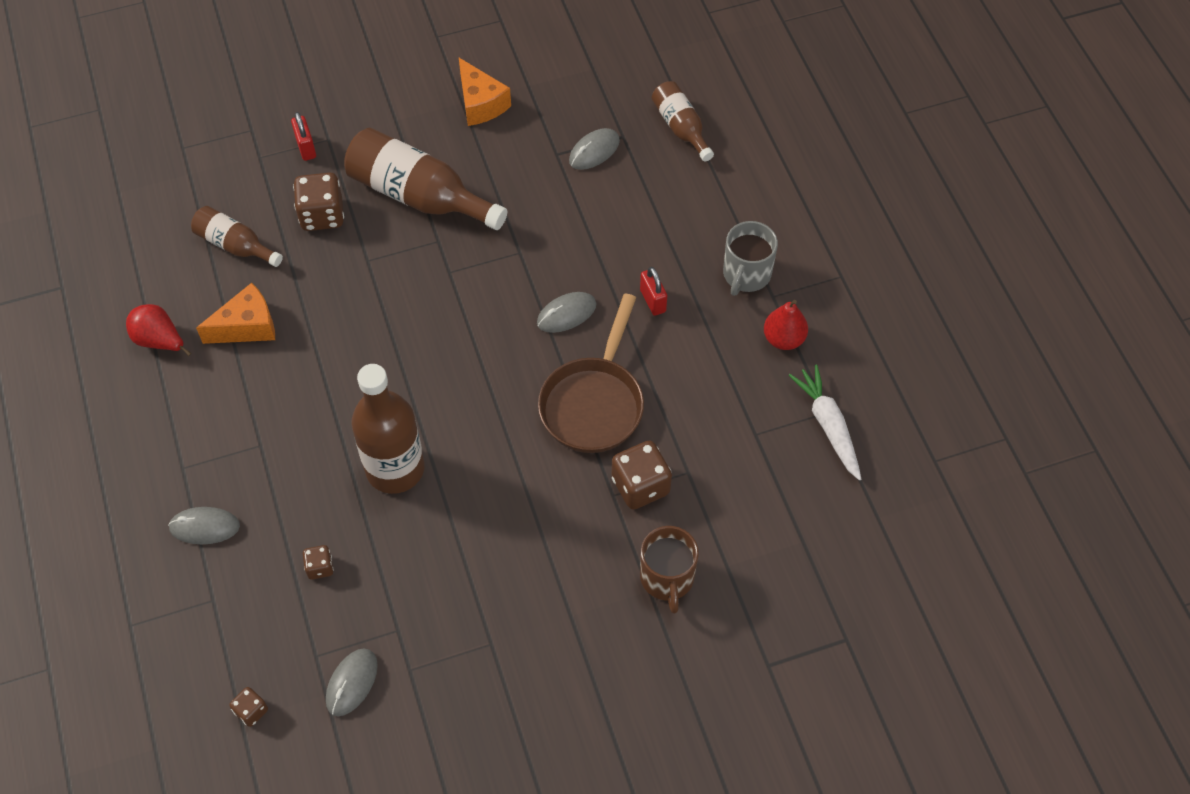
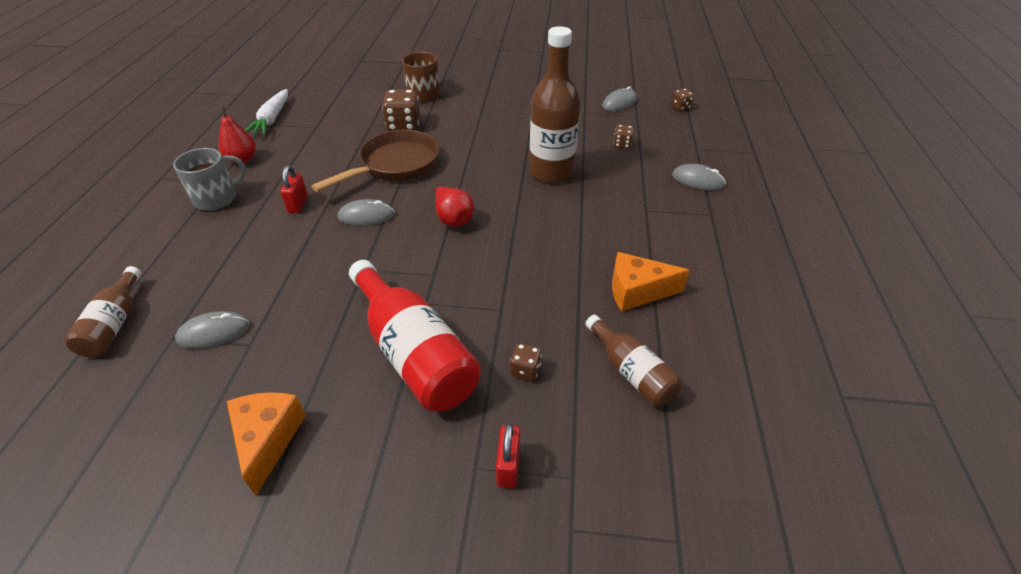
camera: 155 degrees left, 15 degrees down
(159, 341) = (726, 306): red pear -> red pear (453, 219)
(322, 215) = (525, 370): brown dice -> brown dice, size x0.53
(419, 196) = (414, 353): brown bottle -> red bottle

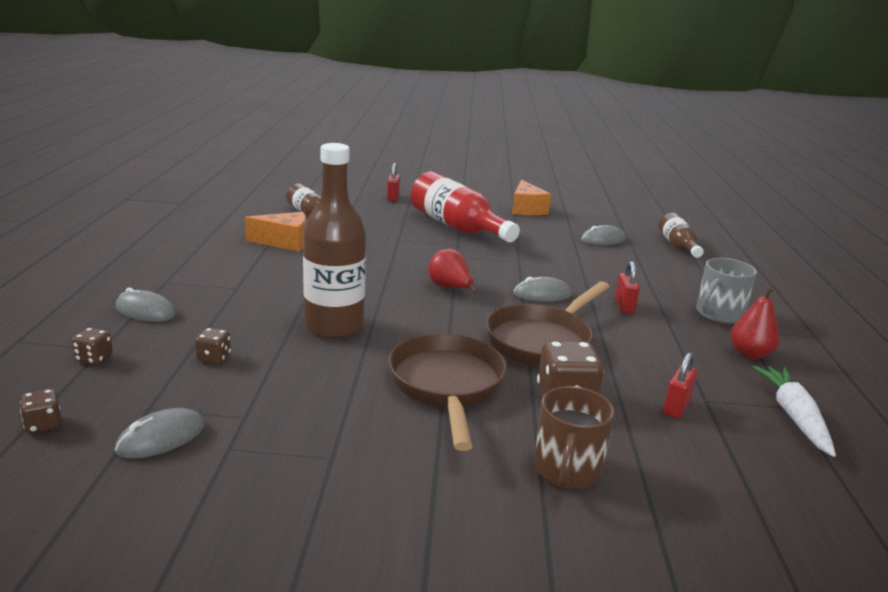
camera: 175 degrees right, 20 degrees down
(339, 122) = (676, 407): none -> red padlock
(474, 131) = (447, 386): none -> brown pan
(525, 370) = (381, 219): brown dice -> brown dice (94, 358)

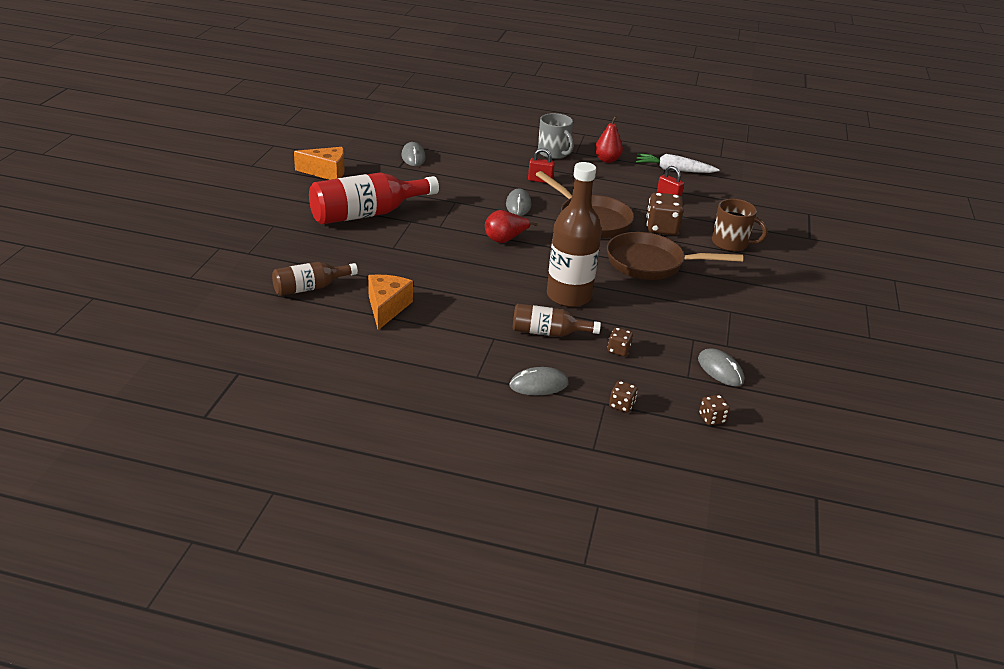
camera: 80 degrees left, 10 degrees up
(145, 311) = (539, 385): grey mouse -> grey mouse turned 45 degrees clockwise
(393, 198) = (268, 234): red padlock -> none
(678, 246) = (432, 132): brown bottle -> brown bottle (548, 333)

